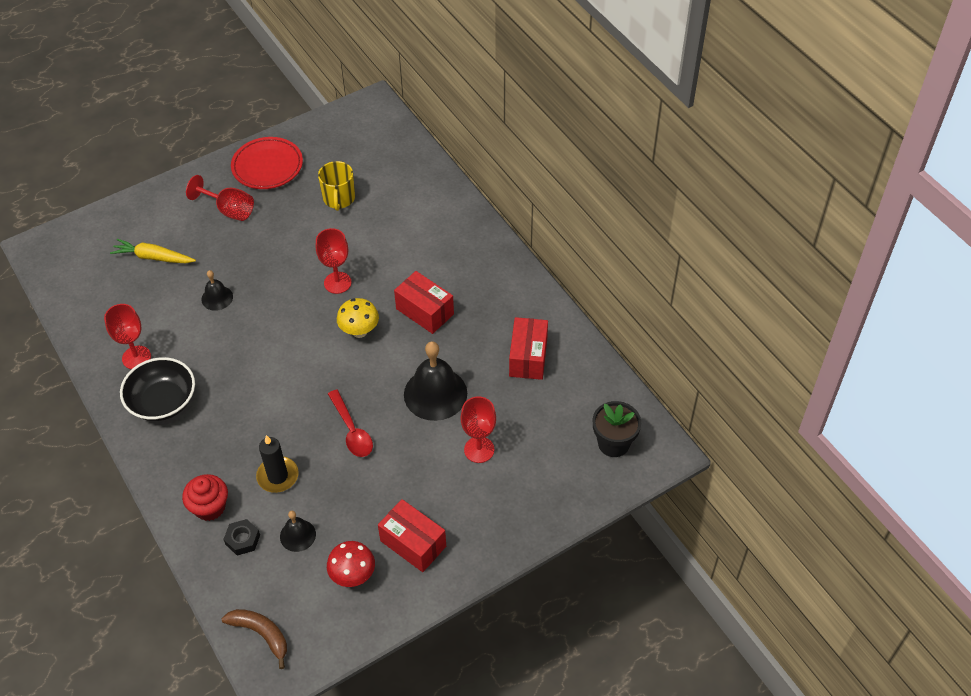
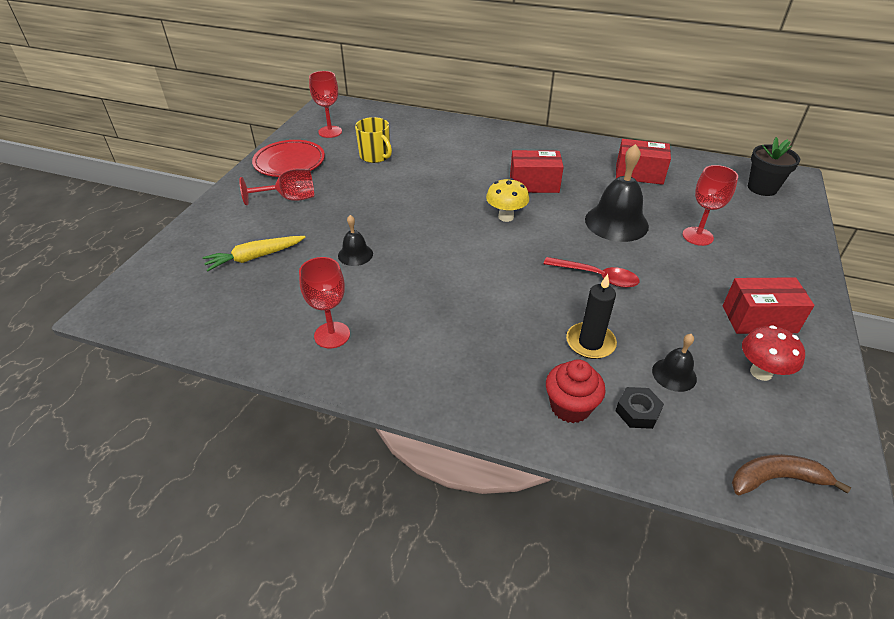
camera: 40 degrees left, 10 degrees down
(163, 401) = (405, 353): black bowl -> none
(337, 283) = (445, 199): red goblet -> red goblet (330, 132)
(528, 357) = (639, 174): red box -> red box turned 45 degrees counterclockwise

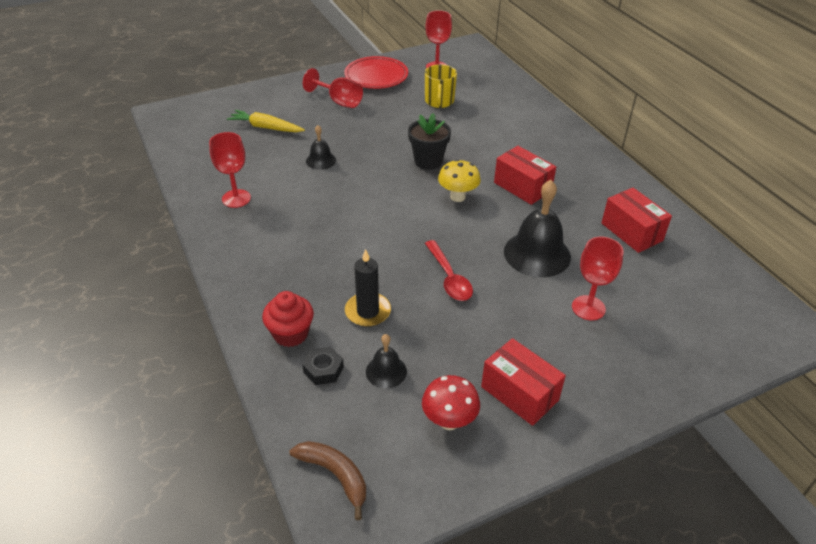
camera: 45 degrees right, 0 degrees up
(762, 188) = (738, 316): black flower pot -> black flower pot (428, 161)

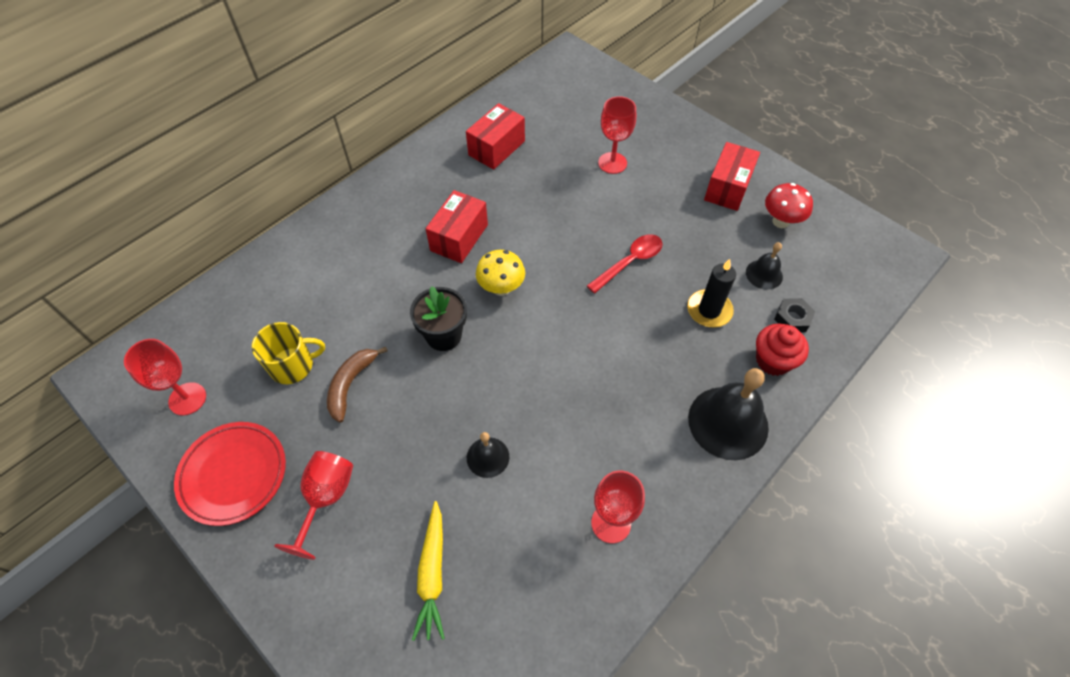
camera: 110 degrees left, 15 degrees up
(335, 475) = (873, 273): brown banana -> brown banana (351, 384)
(537, 254) = (561, 206): black bell -> black bell (728, 422)

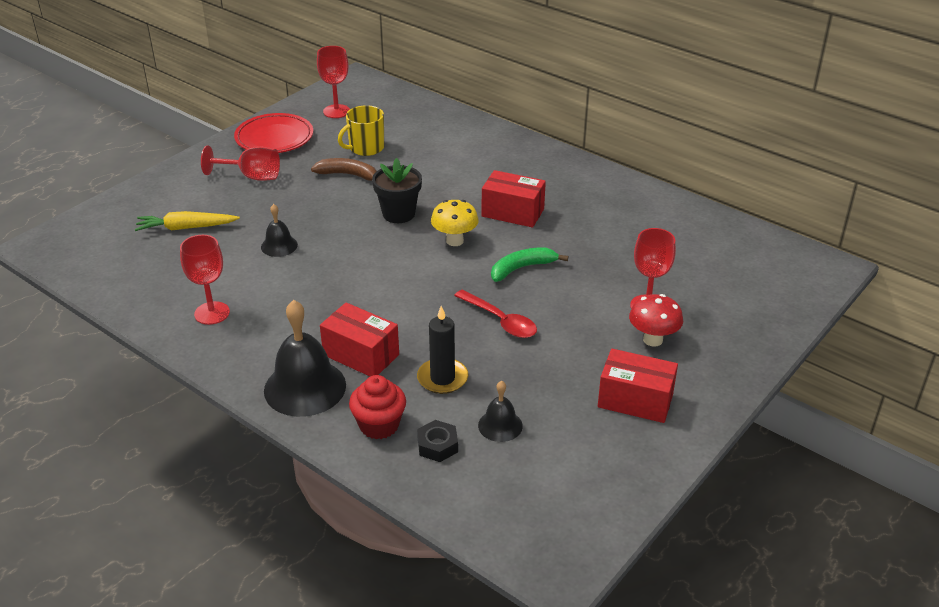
camera: 85 degrees right, 20 degrees down
(293, 365) = (366, 148): yellow mug -> yellow mug turned 75 degrees clockwise
(496, 148) = (642, 225): red box -> red box (361, 355)
(552, 239) = (522, 268): none -> green banana
(780, 221) = (589, 446): red mushroom -> red mushroom (653, 340)

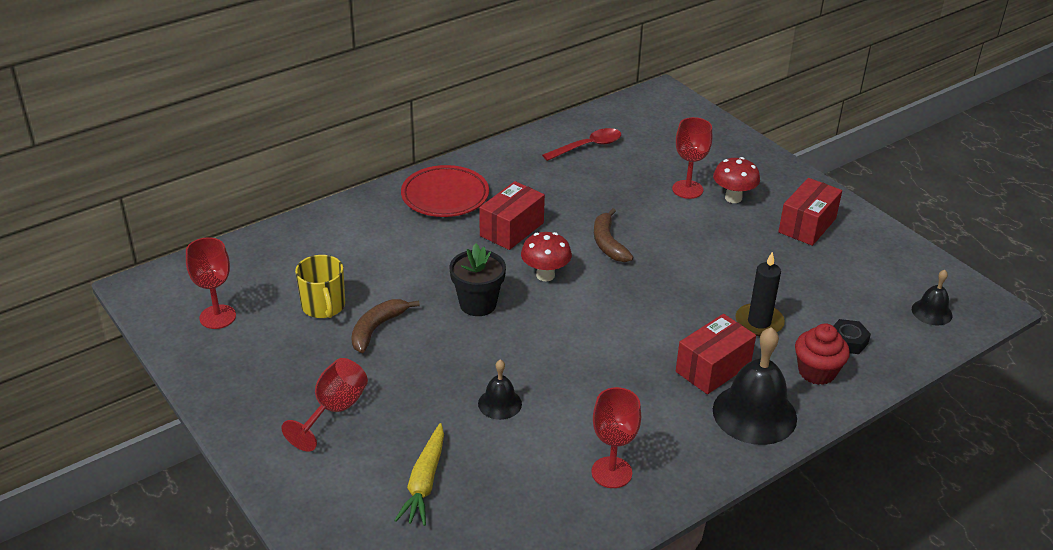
camera: 75 degrees left, 0 degrees up
(274, 138) = (250, 379): red plate -> red plate (445, 196)
(454, 241) = (545, 275): yellow mushroom -> red mushroom
(500, 321) = (684, 272): red spoon -> red spoon (587, 146)
(500, 425) = (827, 301): black bell -> black bell (932, 312)
(522, 268) = (608, 243): green banana -> brown banana

